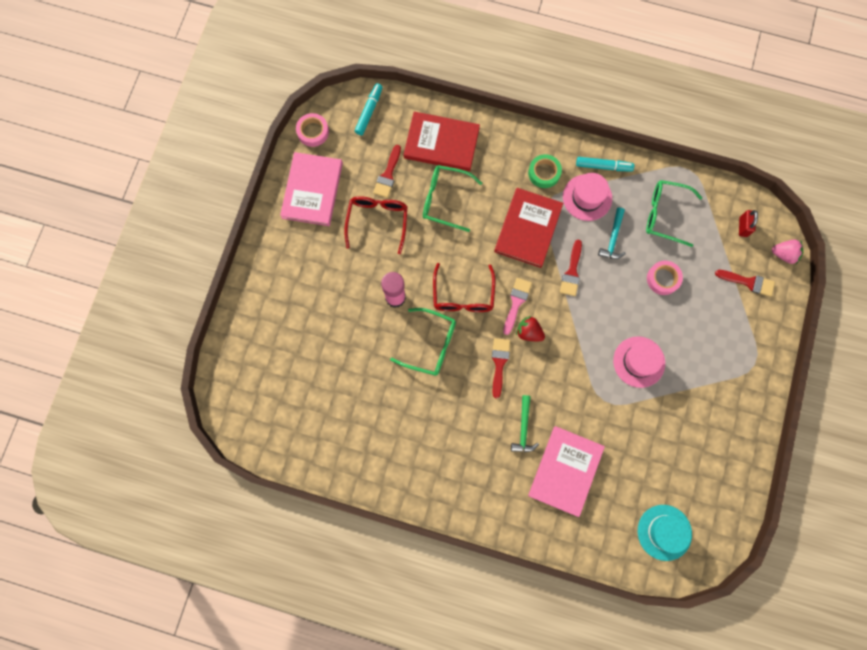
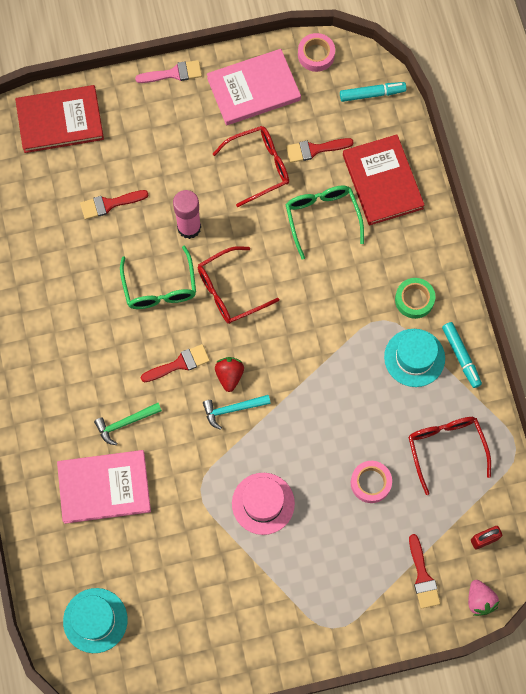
camera: 60 degrees right, 5 degrees down
(516, 302) = (254, 347): pink brush -> pink brush (173, 73)
(528, 228) = (341, 316): red book -> red book (60, 121)
(571, 272) = (321, 385): red brush -> red brush (109, 204)
(587, 197) = (414, 357): pink hat -> turquoise hat
(613, 238) = (384, 408): turquoise hammer -> turquoise hammer (232, 409)
(664, 214) = (445, 448): green glasses -> red glasses

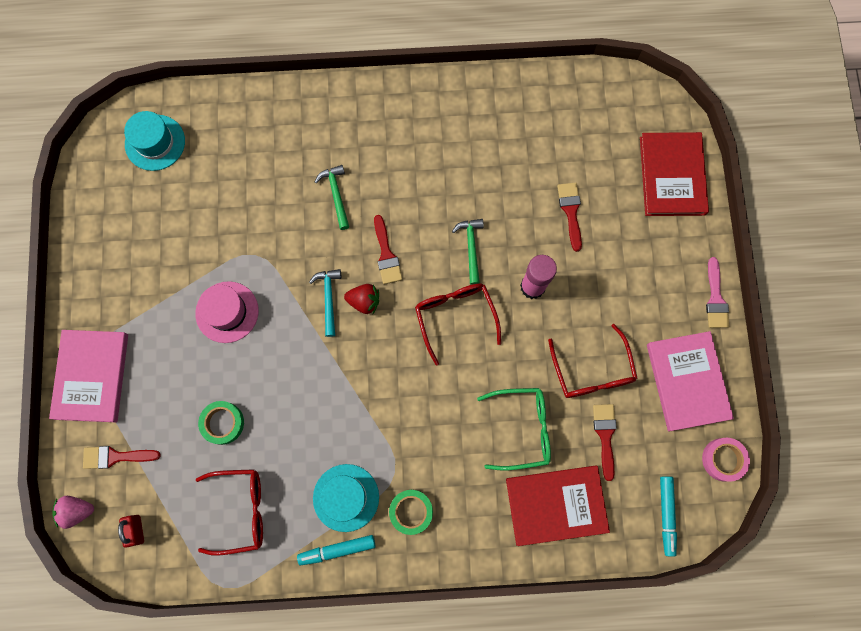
camera: 100 degrees right, 5 degrees up
(104, 487) = (277, 167): pink book -> pink book (91, 376)
(160, 287) = (471, 248): green glasses -> green hammer
(370, 483) = (223, 423): pink tape -> green tape

